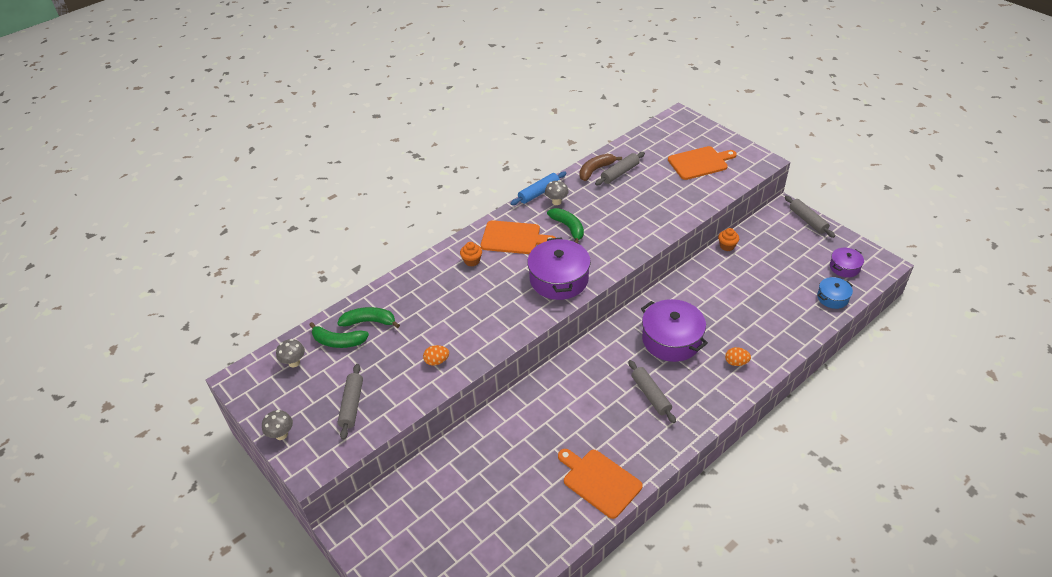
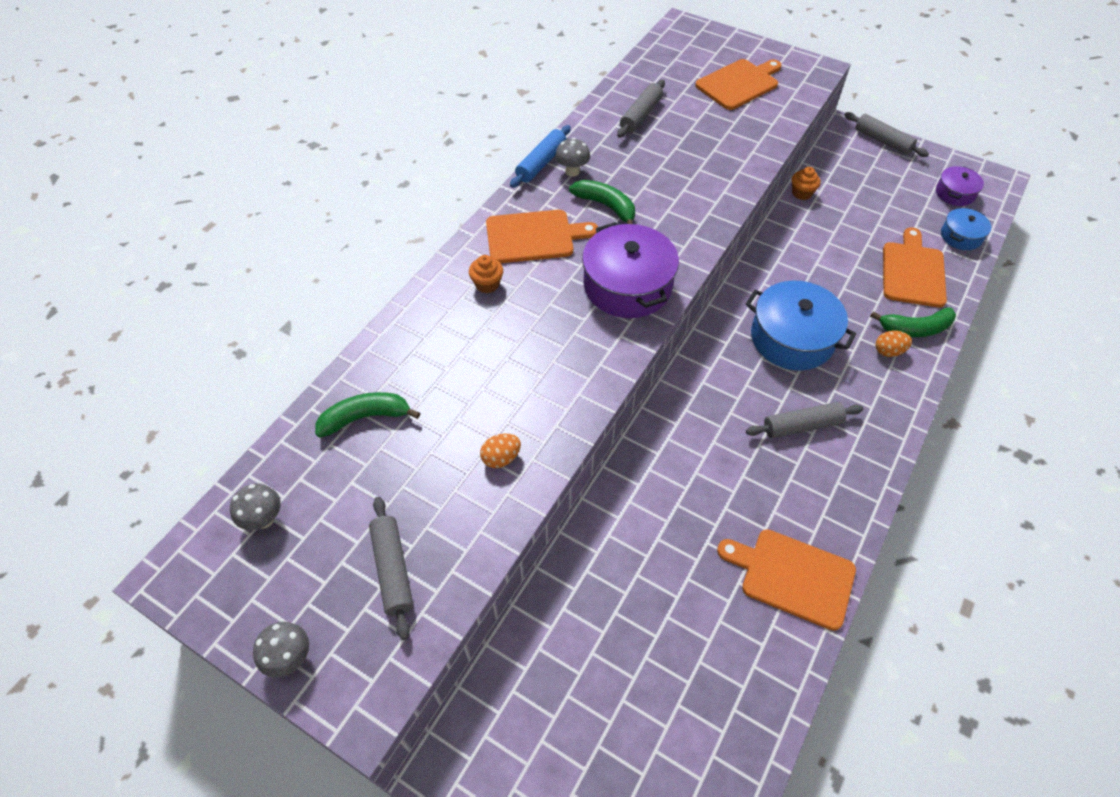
camera: 20 degrees left, 10 degrees up
(338, 341) = (327, 463): green banana -> green banana (915, 329)
(595, 170) = (606, 117): brown banana -> none
(650, 395) = (802, 426): grey rolling pin -> grey rolling pin turned 60 degrees counterclockwise
(671, 339) = (792, 338): purple pot -> blue pot
(782, 314) = (913, 271): none -> orange cutting board

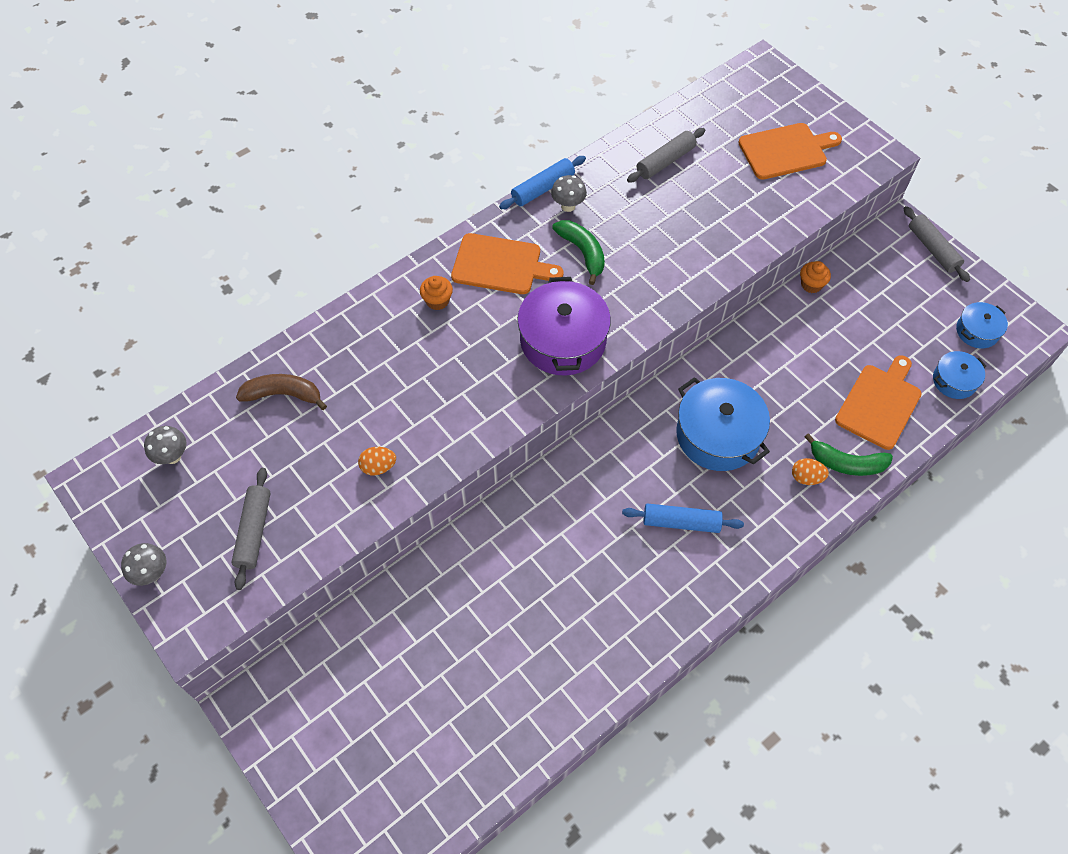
camera: 20 degrees right, 5 degrees up
(365, 417) = (283, 395): green banana -> brown banana
(792, 576) = (599, 653): orange cutting board -> none
(802, 426) = (681, 522): grey rolling pin -> blue rolling pin
(955, 193) = (977, 331): purple pot -> blue pot

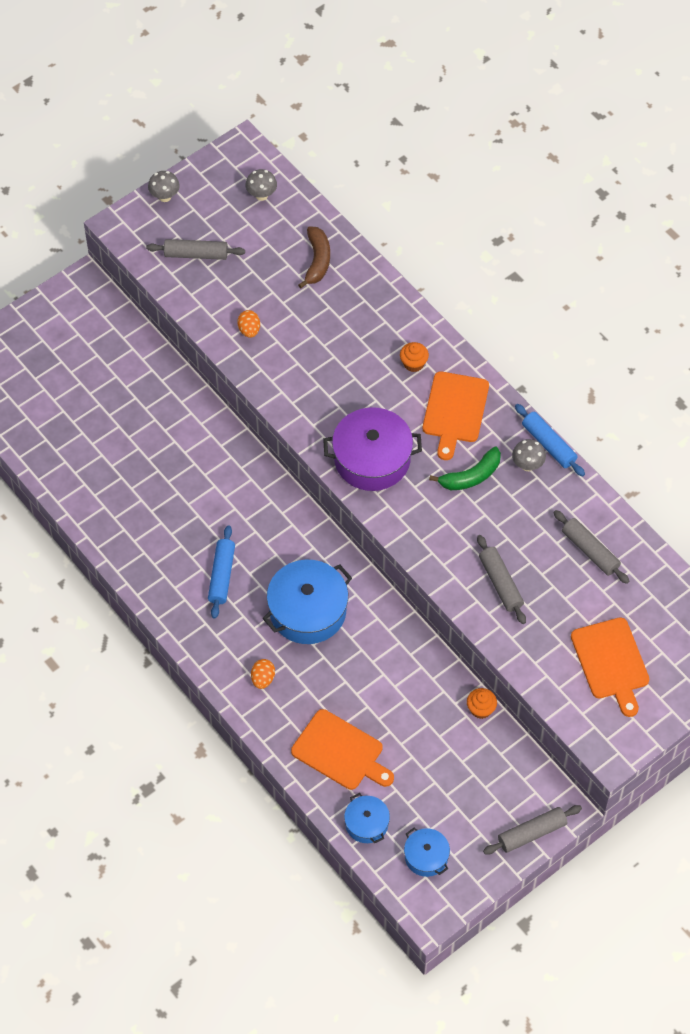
camera: 90 degrees right, 0 degrees up
(709, 231) = (500, 583): none -> grey rolling pin
(846, 463) = (277, 714): green banana -> none

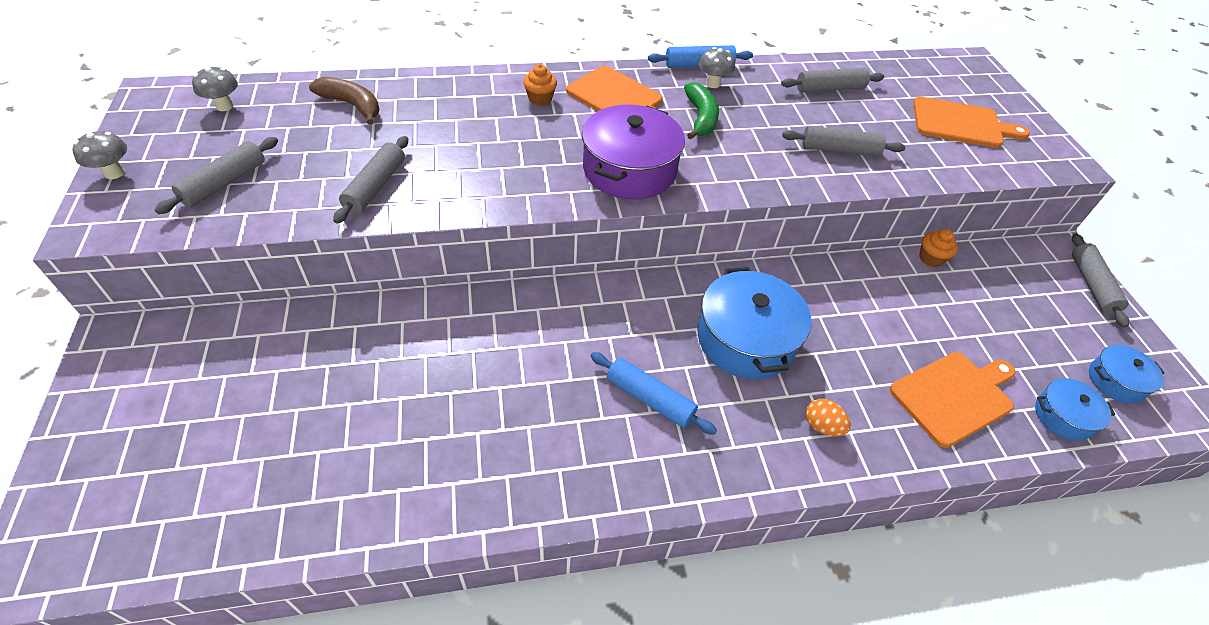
camera: 65 degrees left, 10 degrees down
(249, 330) = (375, 186): orange egg -> grey rolling pin

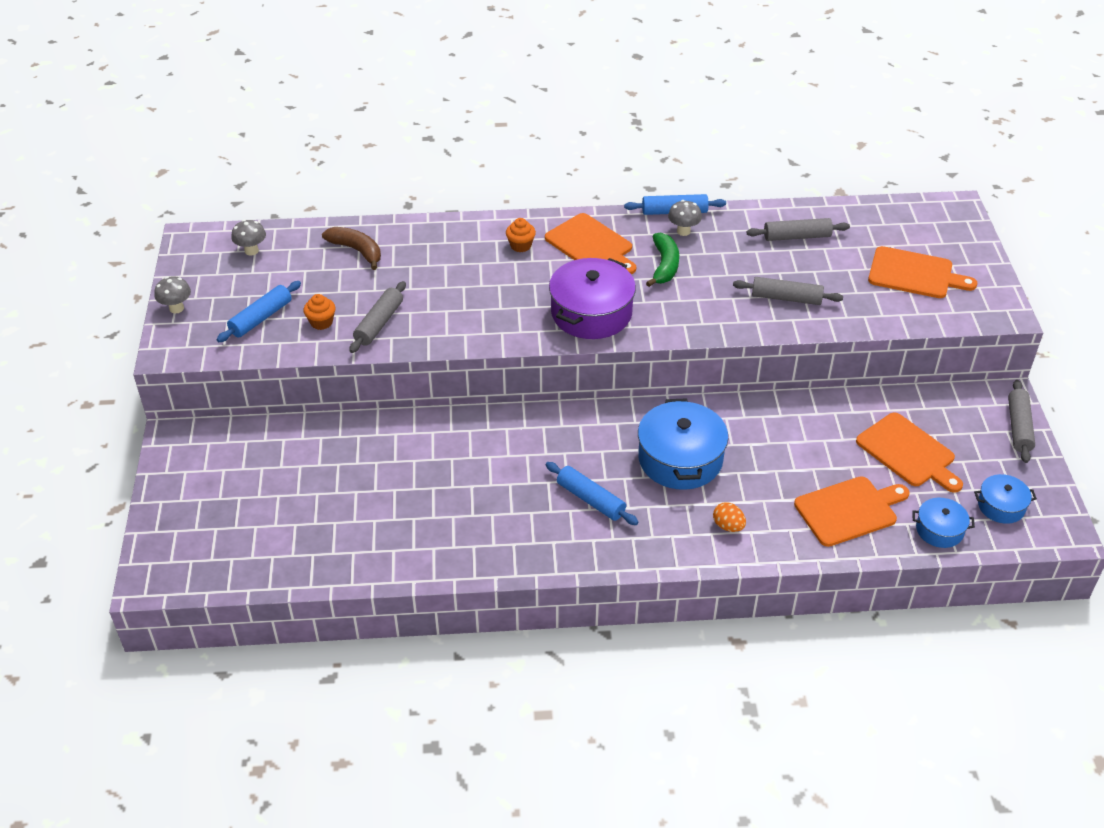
camera: 10 degrees right, 5 degrees down
(224, 183) = (261, 318): grey rolling pin -> blue rolling pin
(931, 258) = (870, 398): orange cupcake -> orange cupcake (321, 322)
(992, 319) = (908, 452): none -> orange cutting board

